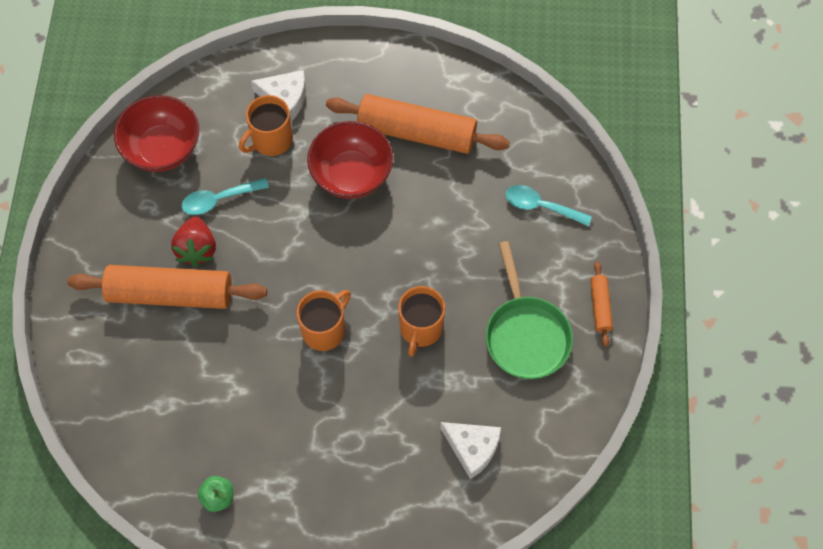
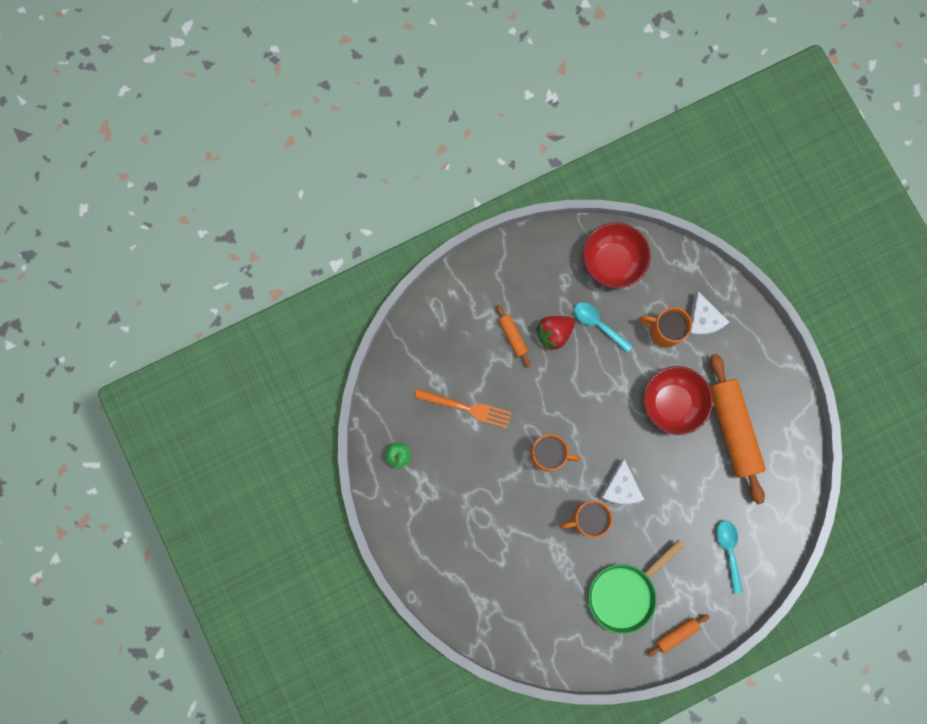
camera: 60 degrees right, 15 degrees up
(170, 294) = (513, 337): orange rolling pin -> orange rolling pin, size x0.46
(215, 388) = (467, 408): none -> orange fork
(472, 448) = (524, 601): white cheese -> white cheese (620, 487)

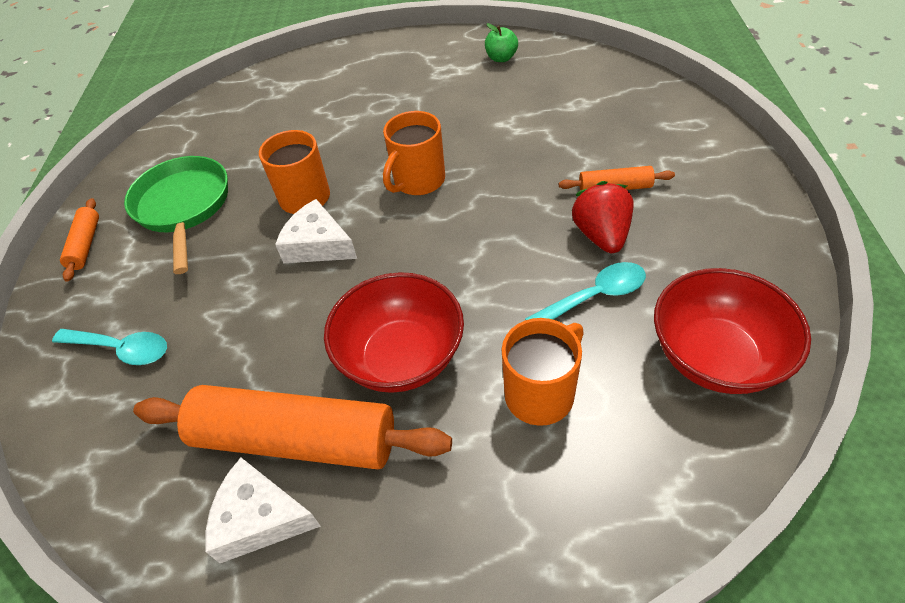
camera: 120 degrees right, 30 degrees down
(467, 408) = (529, 121): orange fork -> none
(702, 320) = (535, 475): white cheese -> white cheese (260, 518)

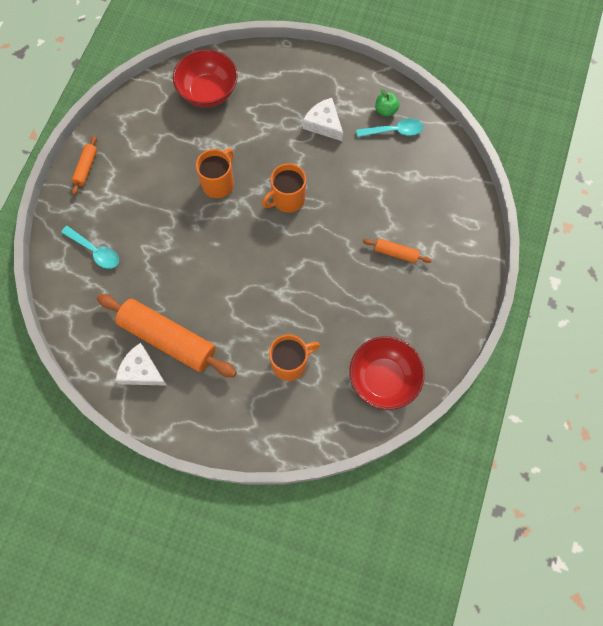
camera: 15 degrees right, 20 degrees up
(183, 207) = (146, 161): green pan -> none
(318, 245) = (214, 224): white cheese -> white cheese (324, 124)
(401, 357) = (233, 315): red bowl -> red bowl (208, 92)
(594, 296) = (345, 320): turquoise spoon -> turquoise spoon (394, 131)
(601, 235) = (370, 283): red strawberry -> none

